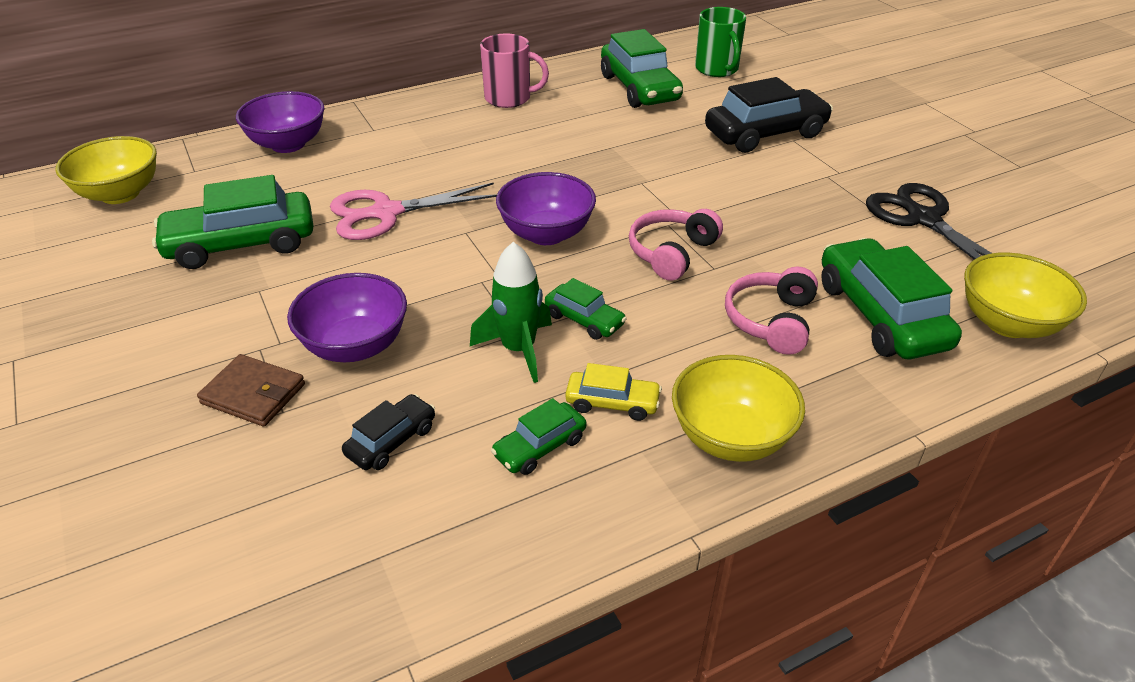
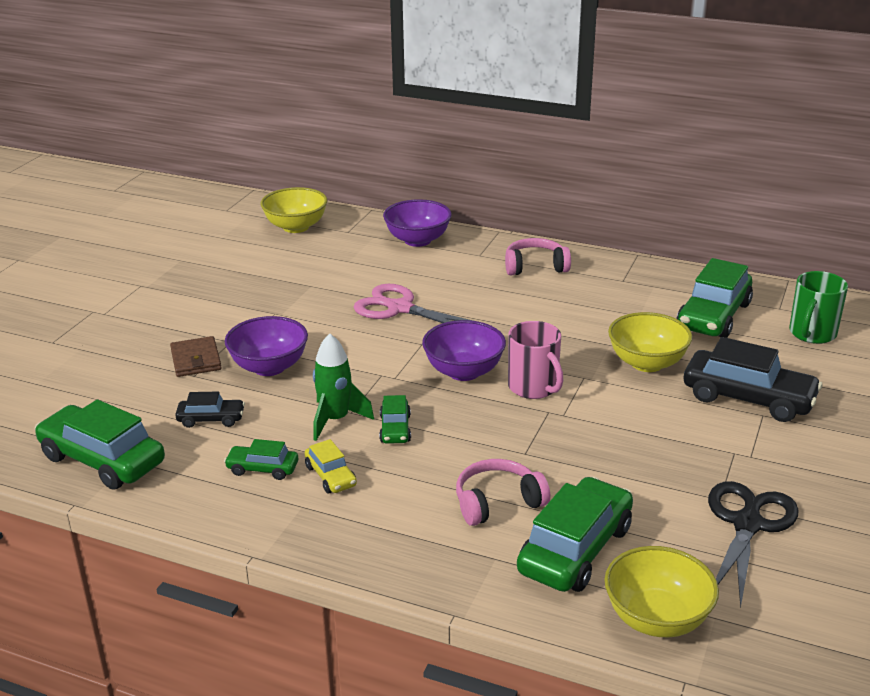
camera: 50 degrees right, 10 degrees down
(241, 244) = (305, 284): green car -> green car (102, 460)
(509, 98) = (601, 277): pink mug -> pink mug (533, 387)
(671, 253) = (516, 428): pink headphones -> pink headphones (535, 267)
(730, 437) = (354, 535): yellow bowl -> yellow bowl (647, 363)

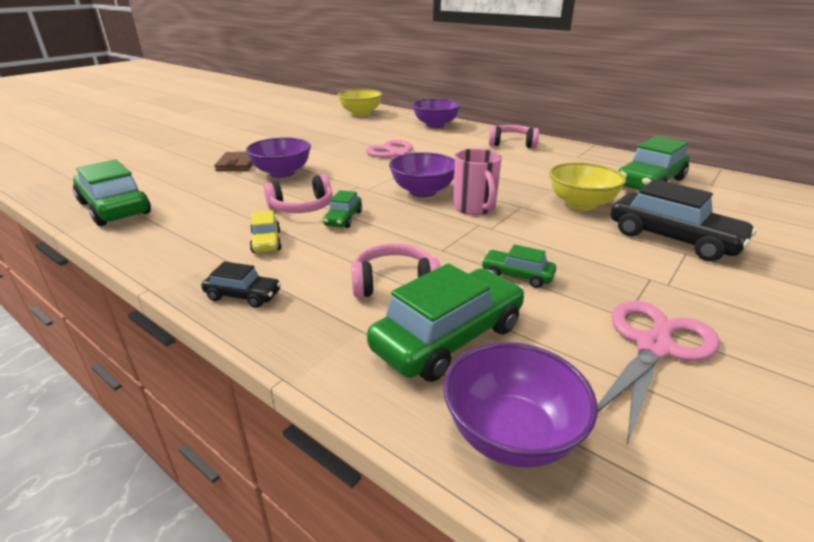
camera: 15 degrees right, 0 degrees up
(211, 419) = (213, 195): black car -> black car (243, 295)
(262, 469) = (219, 229): green car -> green car (517, 275)
(335, 420) = (302, 207): green rocket -> pink headphones
(656, 619) = (511, 434): yellow bowl -> purple bowl
(747, 524) = (653, 346): black scissors -> pink scissors
(812, 333) = (742, 203): green mug -> none

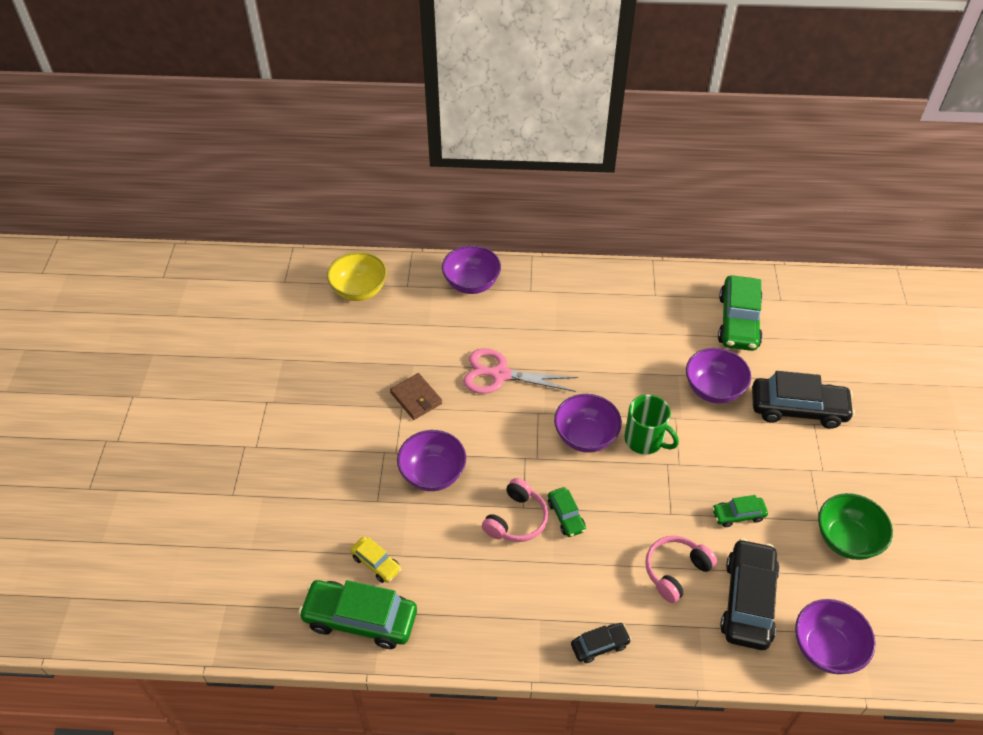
camera: 35 degrees left, 20 degrees up
(237, 164) = (368, 482): brown wallet -> brown wallet (416, 398)
(266, 242) = (544, 581): yellow car -> yellow car (376, 563)
(448, 337) = (747, 601): green car -> black car
(474, 207) = (645, 440): pink mug -> green mug
(512, 144) = (581, 295): pink headphones -> none
(580, 204) = (713, 389): yellow bowl -> purple bowl
(653, 346) = (846, 539): pink scissors -> green bowl

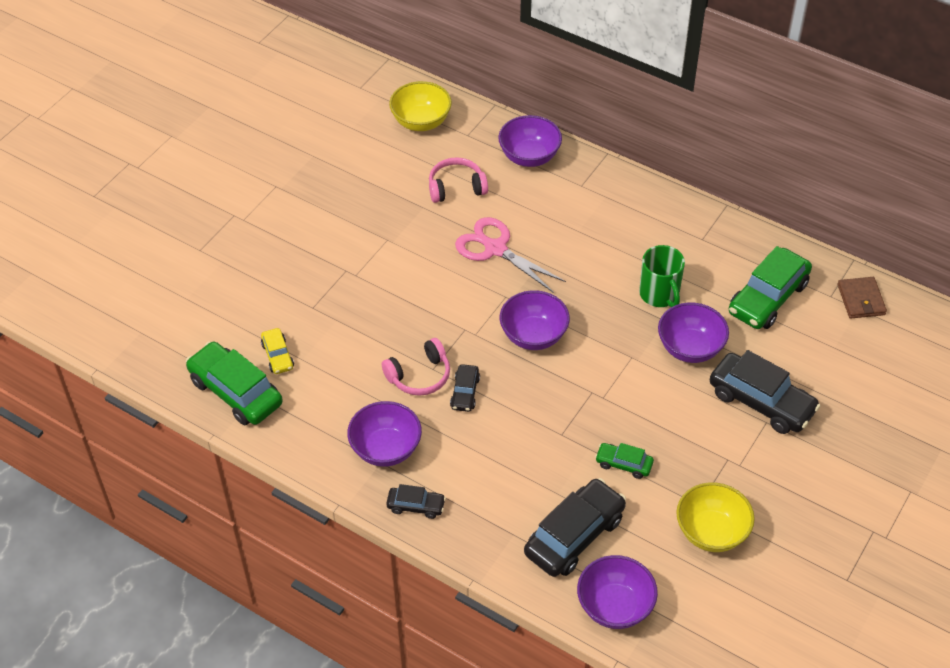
camera: 30 degrees right, 0 degrees up
(416, 398) = (405, 237): brown wallet -> brown wallet (861, 300)
(433, 474) = (374, 306): purple bowl -> purple bowl (386, 449)
(566, 516) = (465, 393): green car -> black car
(645, 440) = (587, 363): green mug -> green mug (659, 294)
(675, 571) = (528, 482): pink headphones -> pink headphones (456, 187)
(846, 539) = (711, 532): green bowl -> yellow bowl

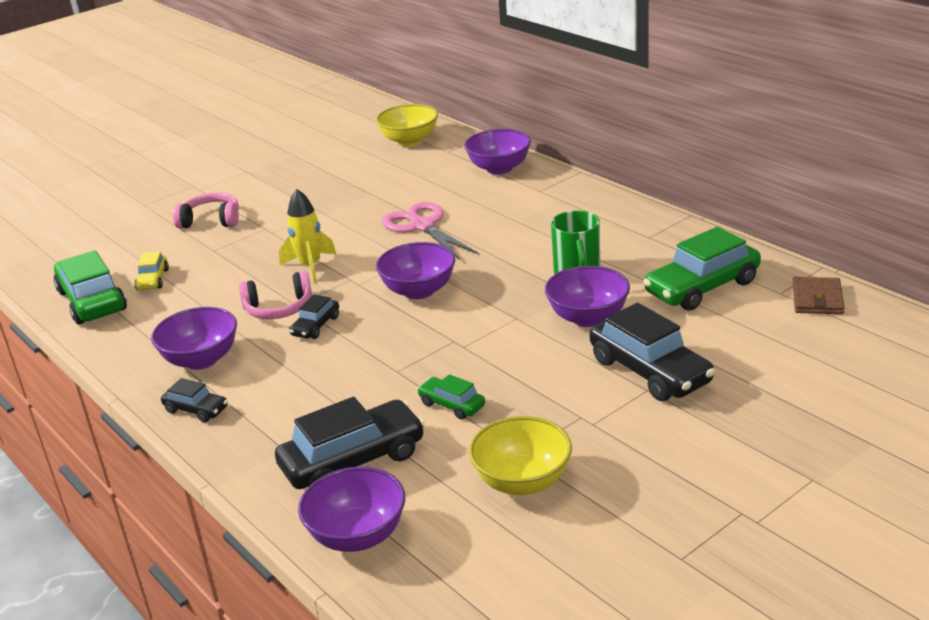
camera: 20 degrees right, 20 degrees down
(419, 317) = (310, 266): none -> yellow rocket
(456, 187) = (413, 183): pink headphones -> pink headphones (211, 221)

